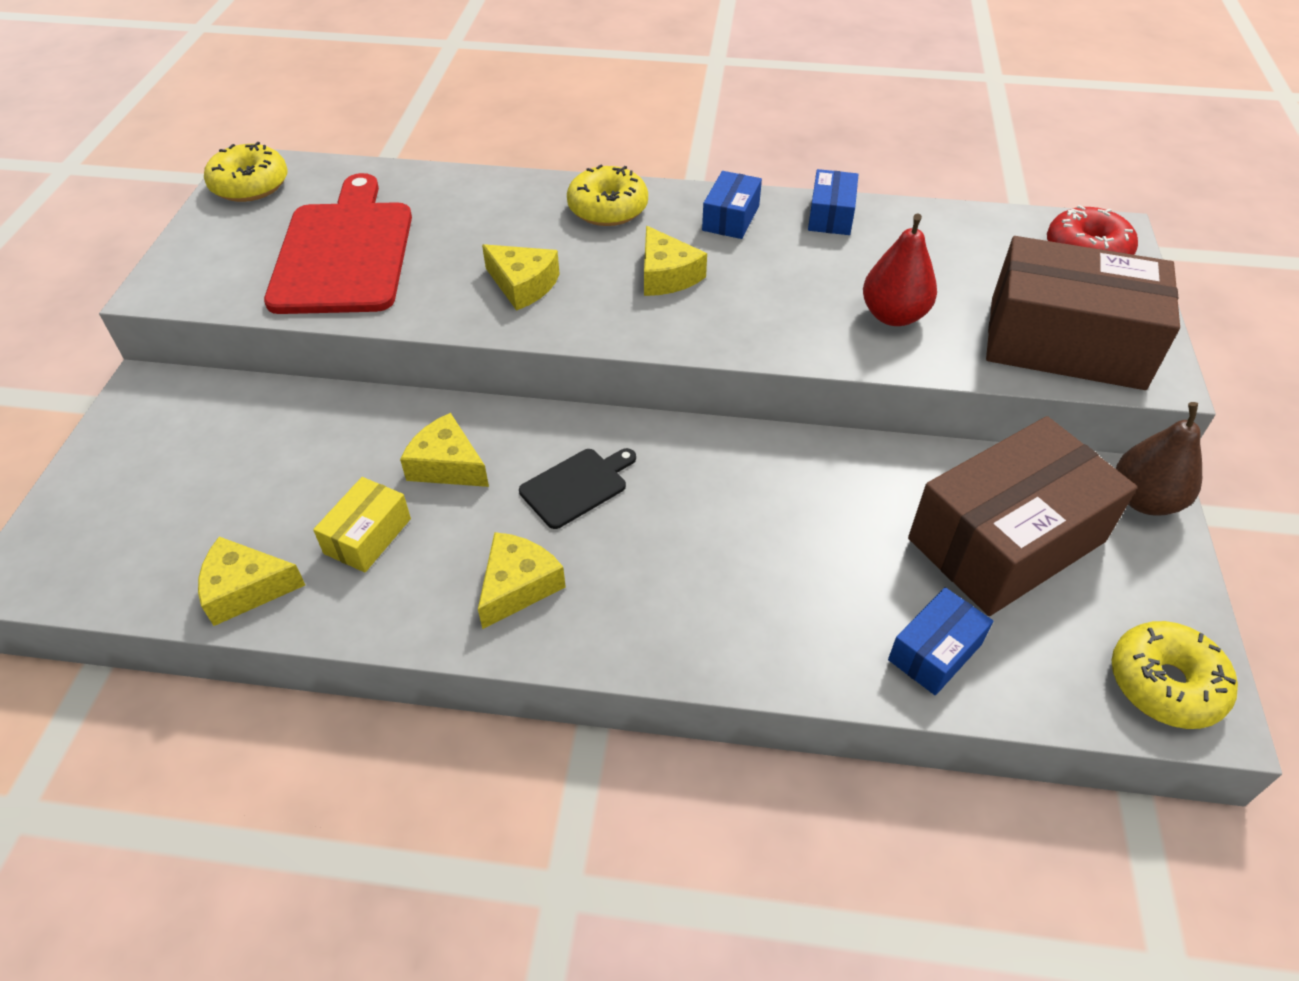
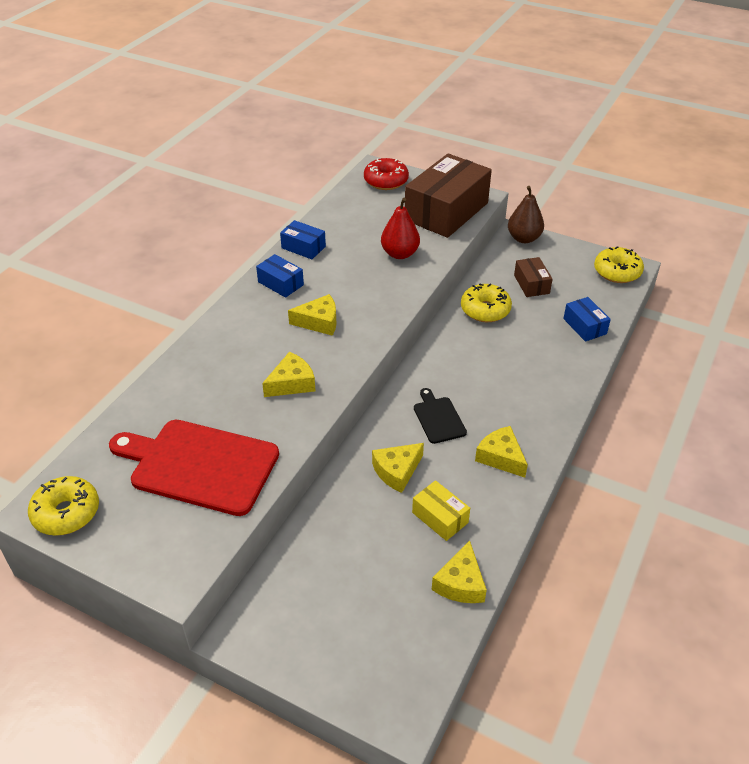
camera: 70 degrees left, 5 degrees down
(608, 208) = (236, 329): yellow donut -> yellow donut (485, 310)
(1006, 540) = (531, 284): brown box -> brown box, size x0.46

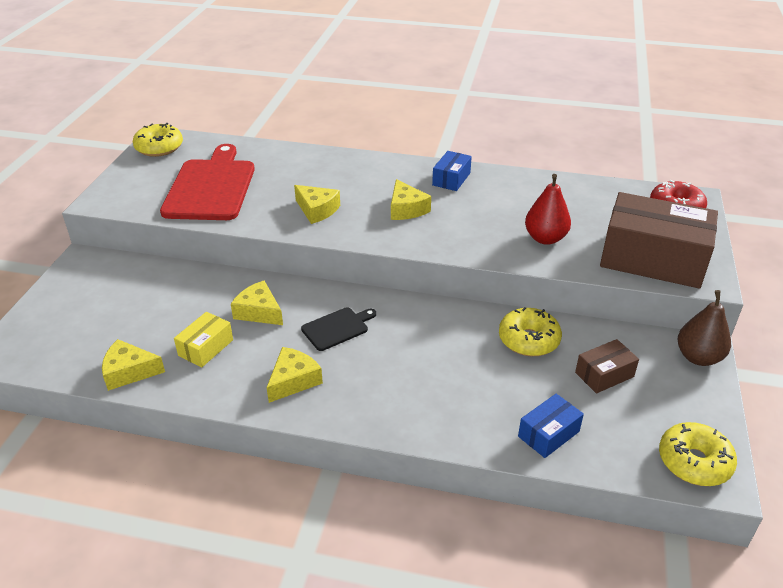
camera: 75 degrees right, 5 degrees down
(303, 247) = (515, 180): blue box -> none

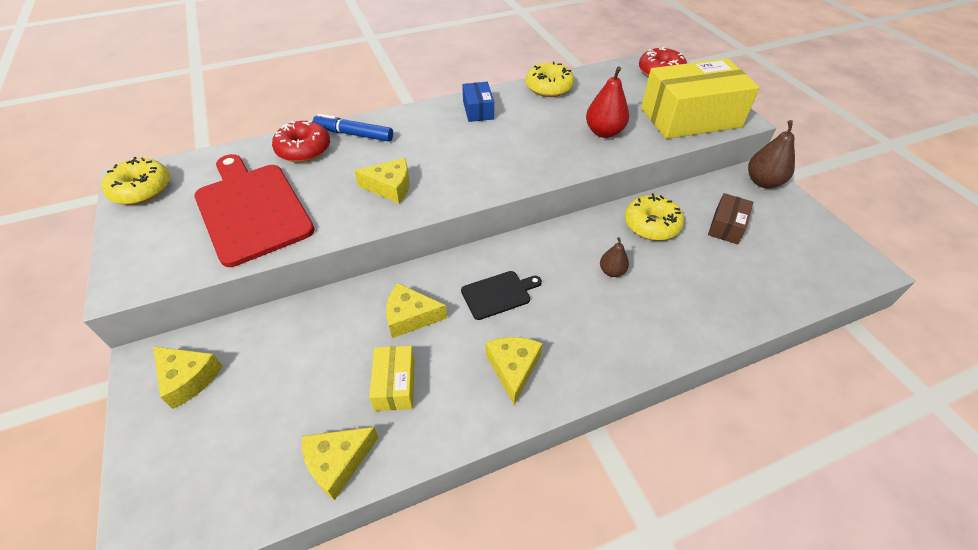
camera: 35 degrees left, 10 degrees up
(284, 160) = (304, 150): none -> red donut
(332, 162) = (354, 134): none -> blue marker
(337, 328) = (498, 294): black cutting board -> black cutting board turned 45 degrees clockwise
(406, 209) = (470, 152): yellow cheese -> yellow cheese (188, 378)
(448, 357) = (612, 271): none -> brown pear
(548, 434) = (744, 296): blue box -> none
(652, 259) = (690, 117): brown box -> yellow box
(694, 462) = (843, 263): yellow donut -> yellow donut (549, 88)

